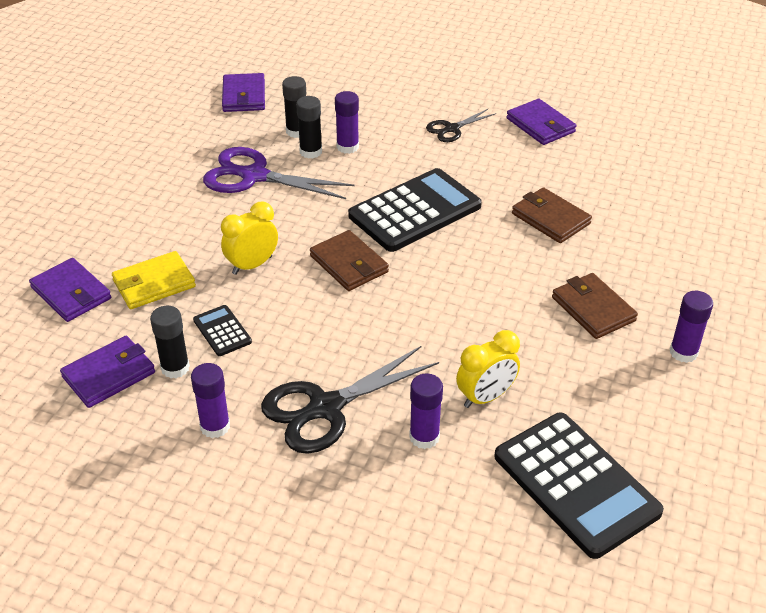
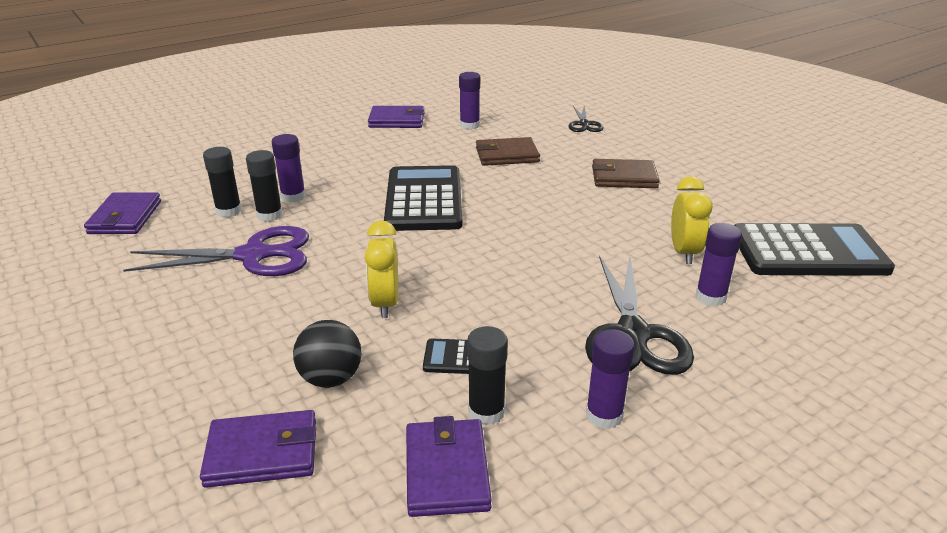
camera: 55 degrees left, 10 degrees down
(154, 284) = (331, 378): yellow wallet -> black ball
(244, 96) = (125, 217): purple wallet -> purple wallet turned 60 degrees clockwise
(253, 176) = (254, 255): purple scissors -> purple scissors turned 150 degrees counterclockwise
(349, 264) = (451, 252): brown wallet -> none
(451, 129) = (346, 149): black scissors -> black scissors (584, 124)
(683, 352) = (698, 166): purple glue stick -> purple glue stick (469, 125)

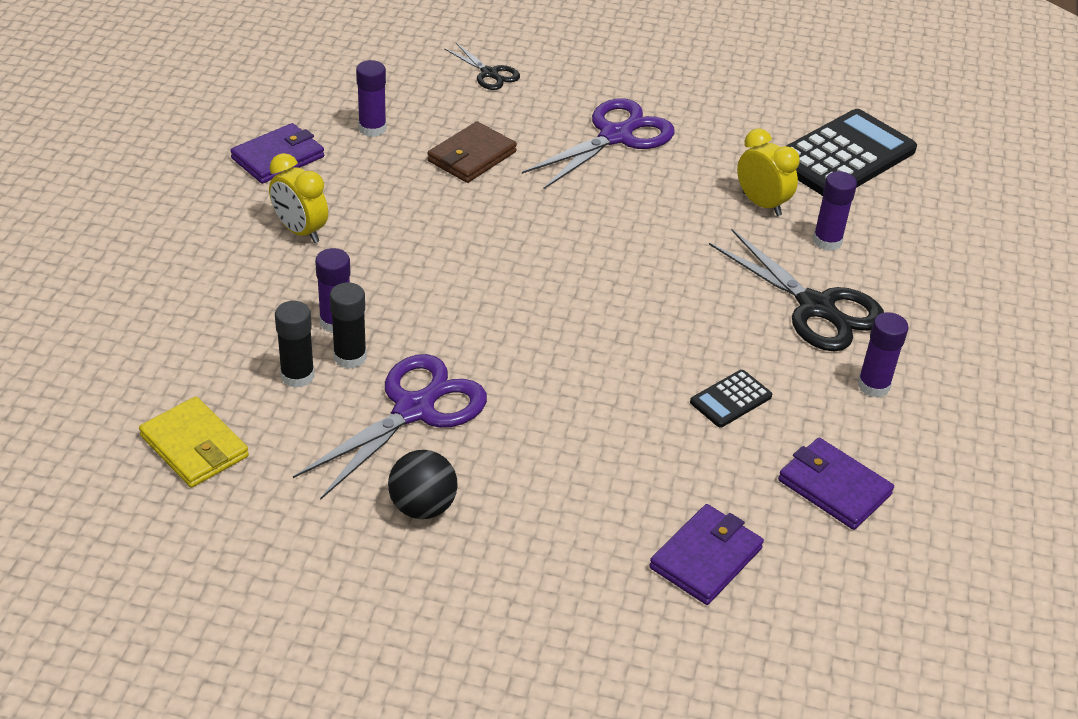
camera: 45 degrees left, 10 degrees up
(125, 217) = (194, 446): purple wallet -> yellow wallet
(331, 378) = (665, 476): black ball -> black ball (422, 507)
(385, 304) = (607, 388): yellow clock -> yellow clock (300, 231)
(423, 199) = (473, 257): black calculator -> none
(486, 412) = (802, 431): black glue stick -> none
(624, 177) = (616, 136): brown wallet -> purple scissors

